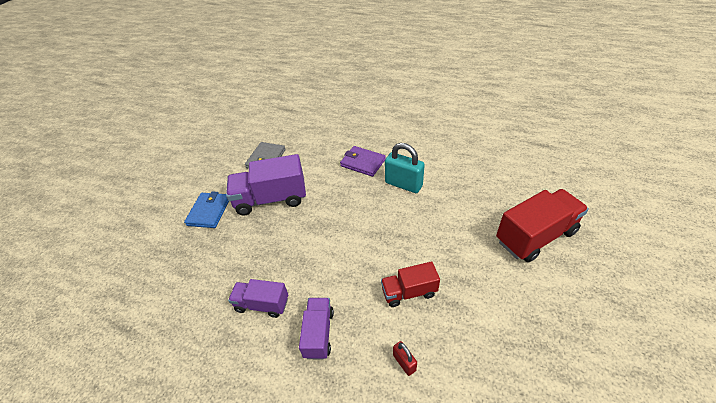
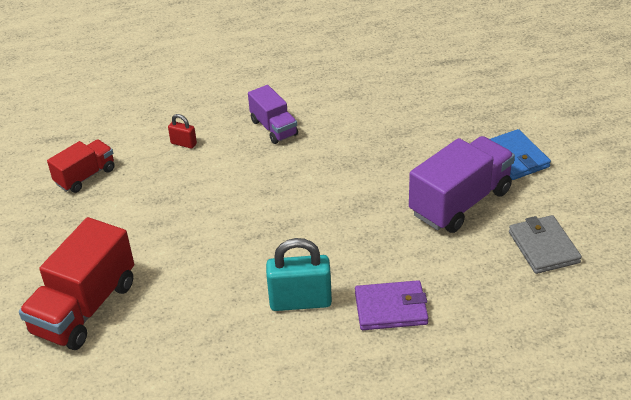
camera: 145 degrees right, 5 degrees down
(262, 304) = (347, 121): purple truck -> none
(409, 292) = (211, 189): red truck -> red truck (85, 176)

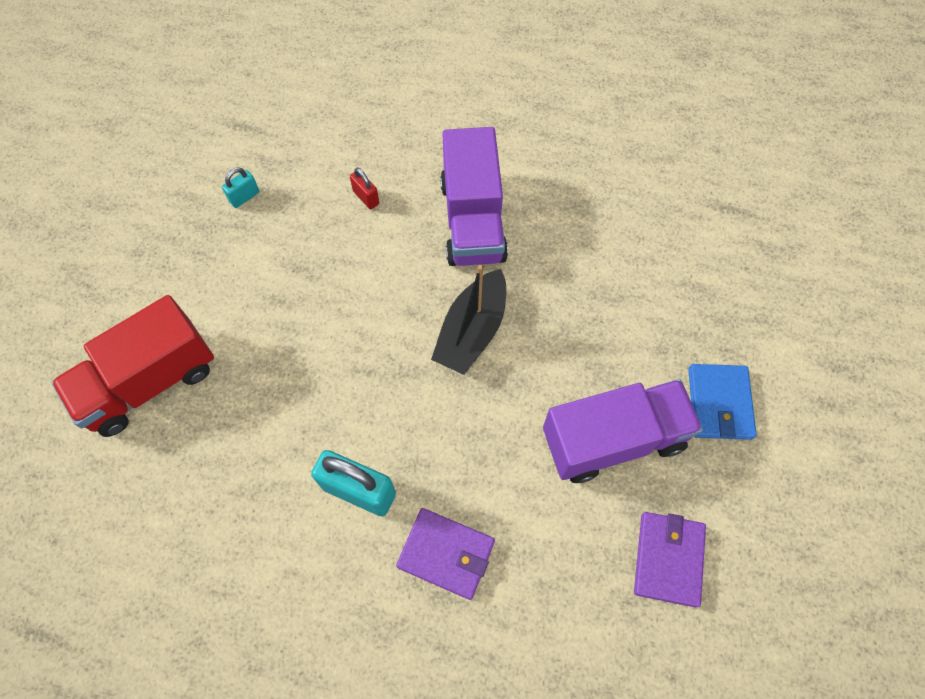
camera: 25 degrees right, 25 degrees up
(85, 176) = (244, 197): red truck -> turquoise padlock
(274, 128) = (472, 220): purple truck -> purple truck, size x1.71
(318, 185) = (472, 331): none -> black boat
(543, 247) = (668, 559): grey wallet -> purple wallet

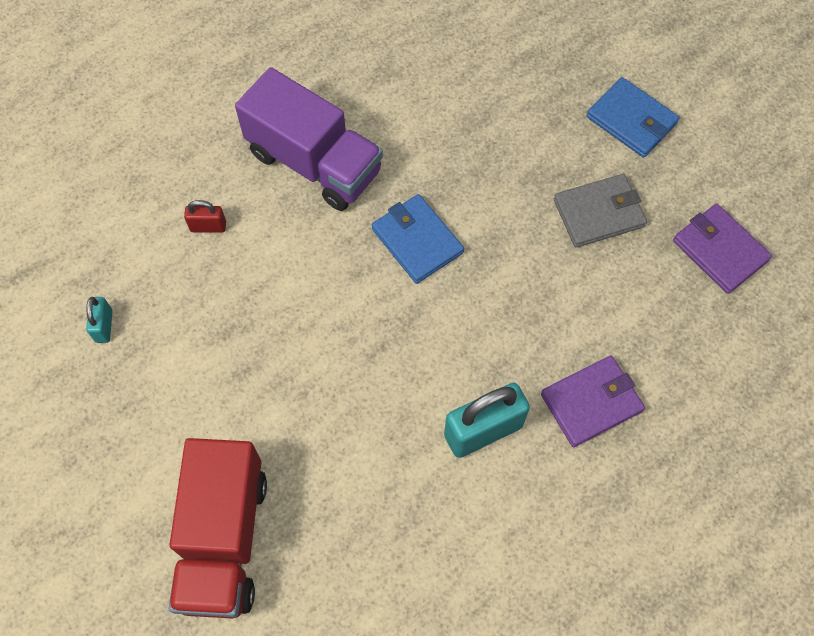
camera: 50 degrees left, 0 degrees up
(472, 331) = (417, 241): black boat -> blue wallet
(613, 439) = (599, 213): purple truck -> grey wallet

